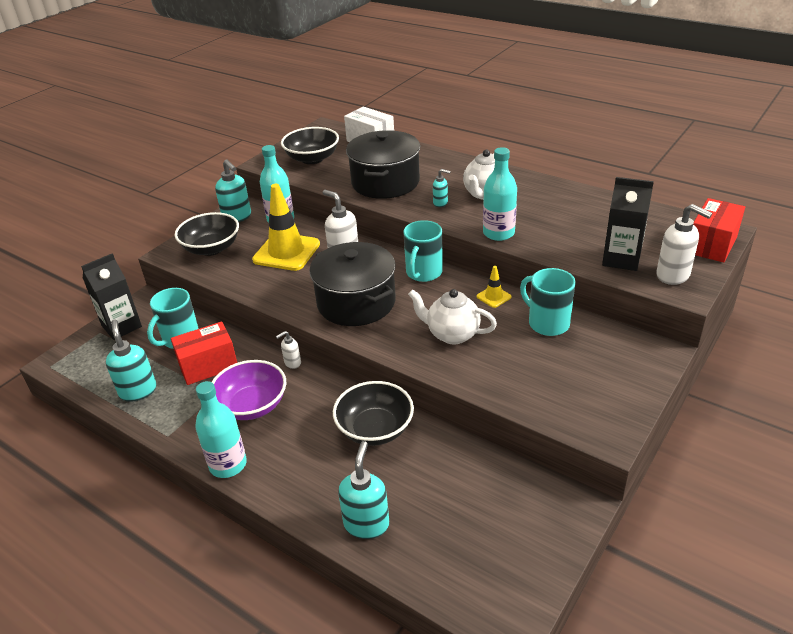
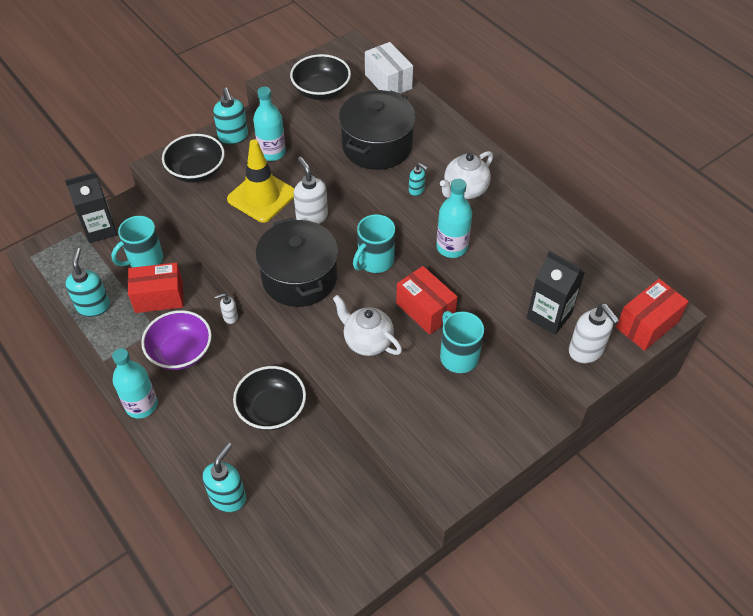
camera: 15 degrees right, 15 degrees up
(493, 297) = (425, 310): yellow traffic cone -> red box

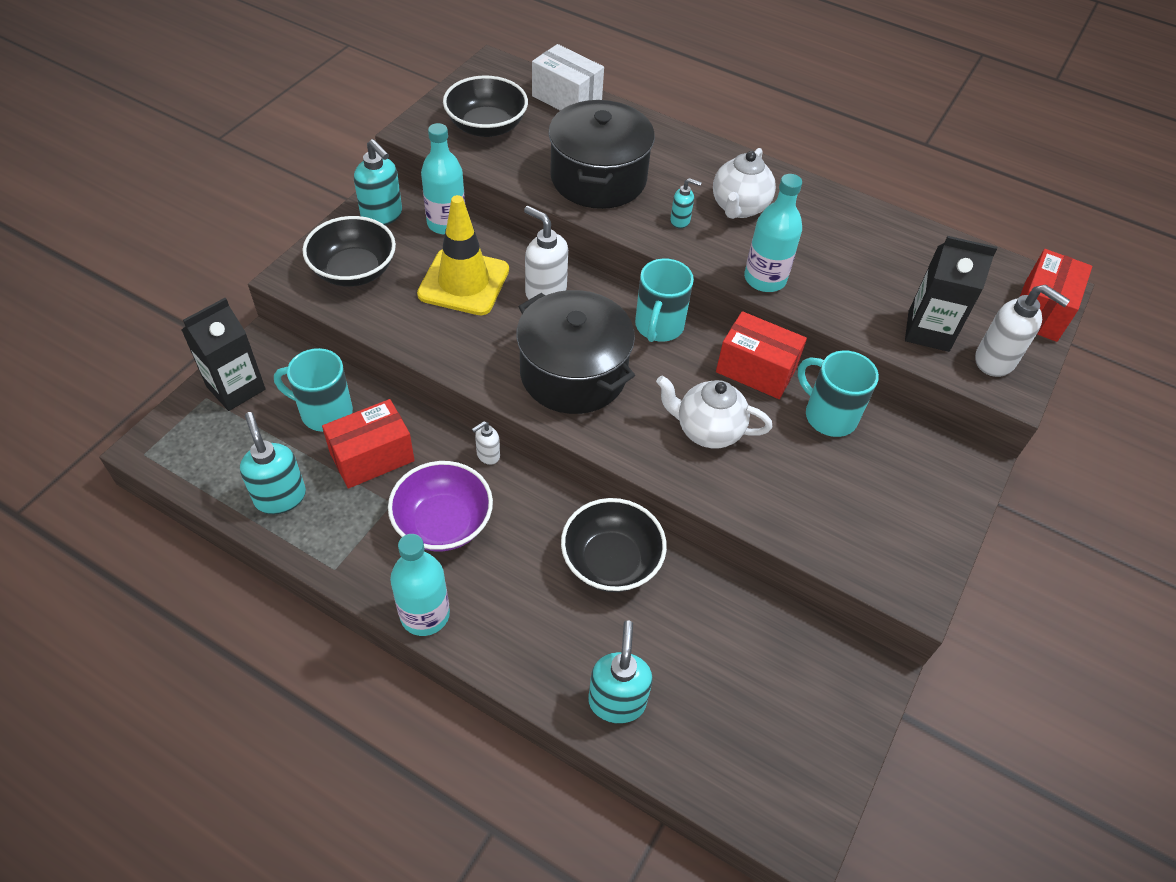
camera: 25 degrees left, 0 degrees up
(144, 260) = (324, 412): turquoise mug -> turquoise mug turned 75 degrees clockwise

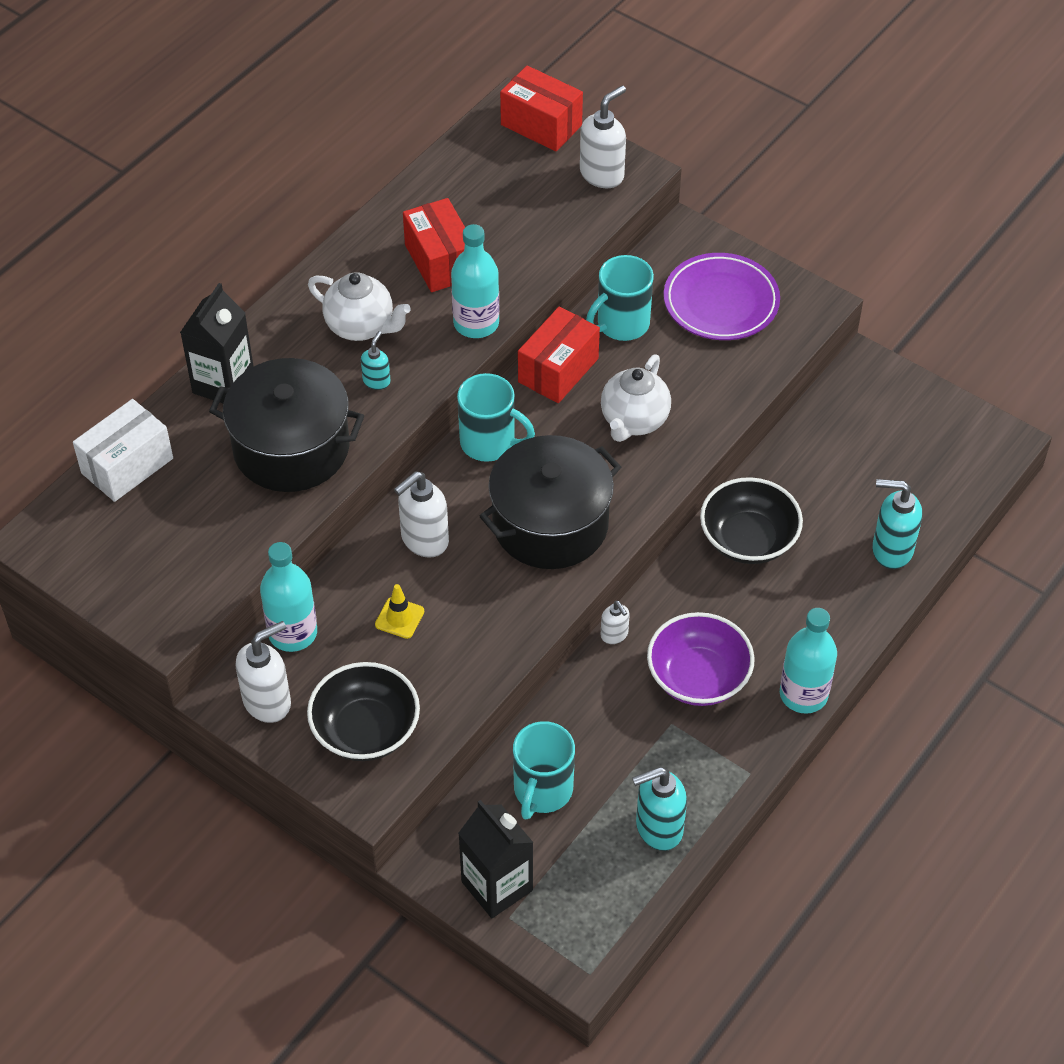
camera: 80 degrees left, 0 degrees up
(372, 457) = (609, 742): red box -> red box (440, 261)
(382, 216) = (268, 701): turquoise soap dispenser -> white soap dispenser
(464, 282) = (399, 618): yellow traffic cone -> yellow traffic cone, size x0.44
(486, 126) = (171, 553): black bowl -> none
(887, 499) = (721, 302): none -> purple plate
(928, 331) = (560, 212): black carton -> black carton (223, 384)

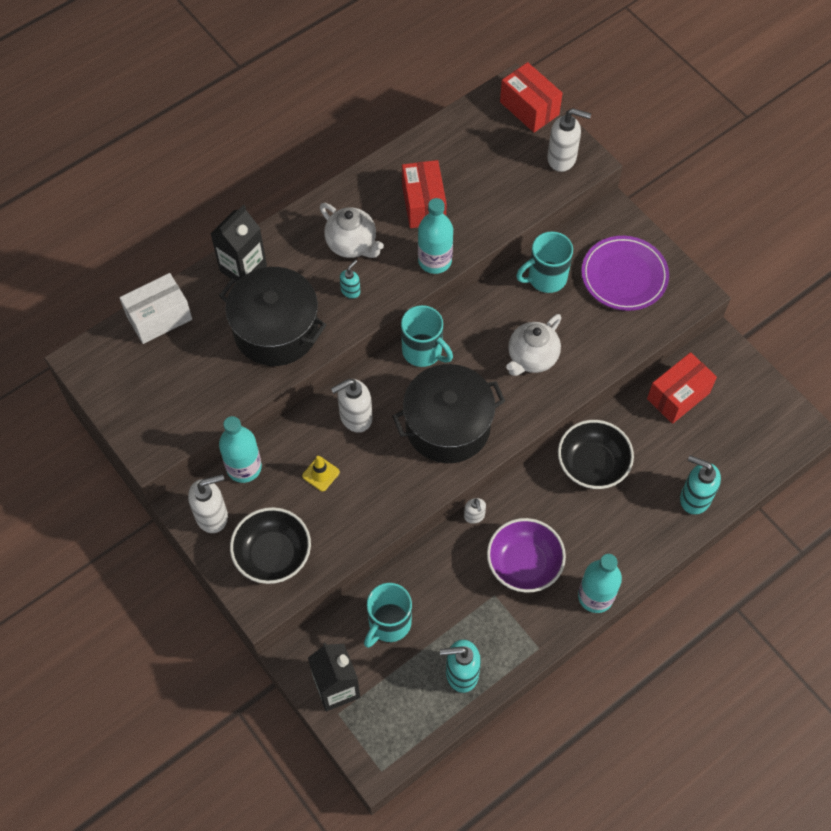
camera: 15 degrees right, 10 degrees up
(558, 370) = (489, 305): red box -> red box (678, 396)
(602, 174) = (562, 158): white soap dispenser -> white soap dispenser turned 45 degrees clockwise

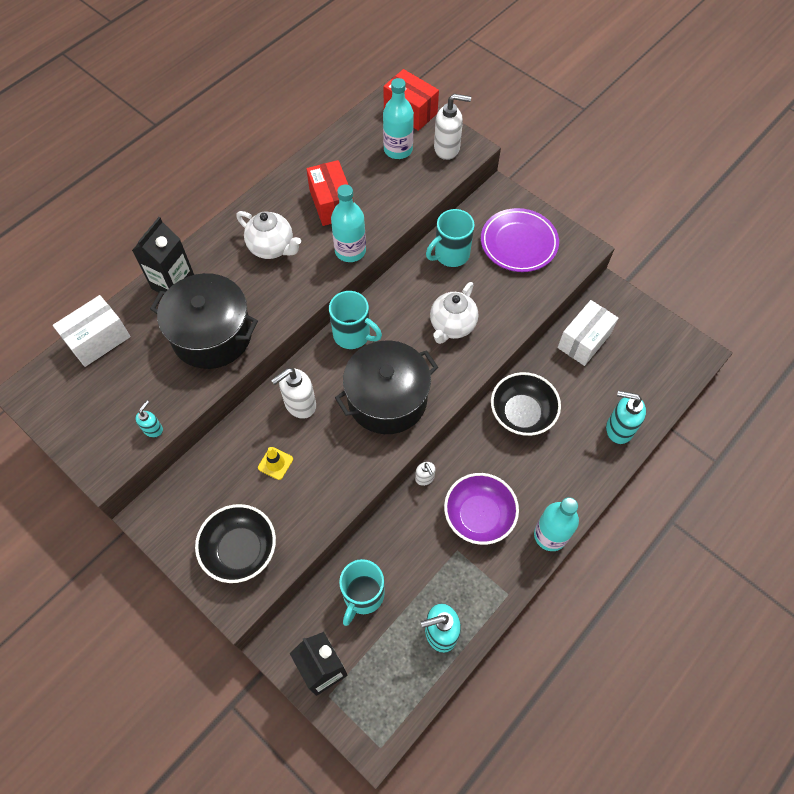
camera: 10 degrees left, 0 degrees up
(212, 516) = (176, 521): white soap dispenser -> none
(244, 467) = (201, 469): turquoise bottle -> turquoise bottle (398, 149)
(350, 291) = (277, 289): turquoise soap dispenser -> turquoise soap dispenser (153, 429)
(678, 396) = (584, 341): red box -> white box

